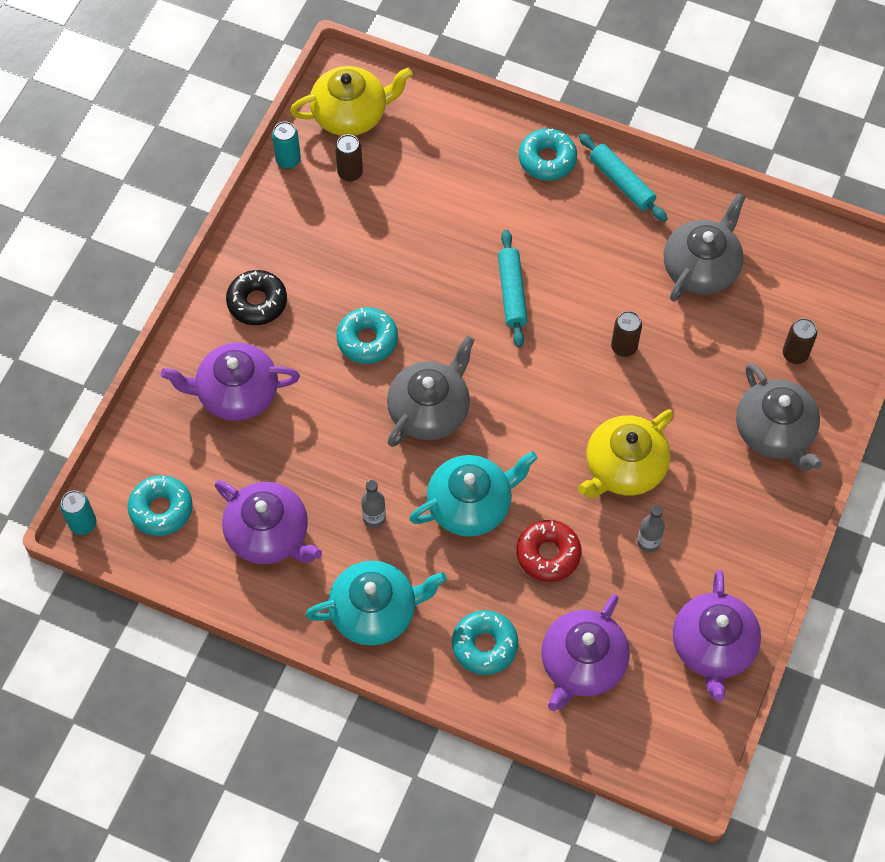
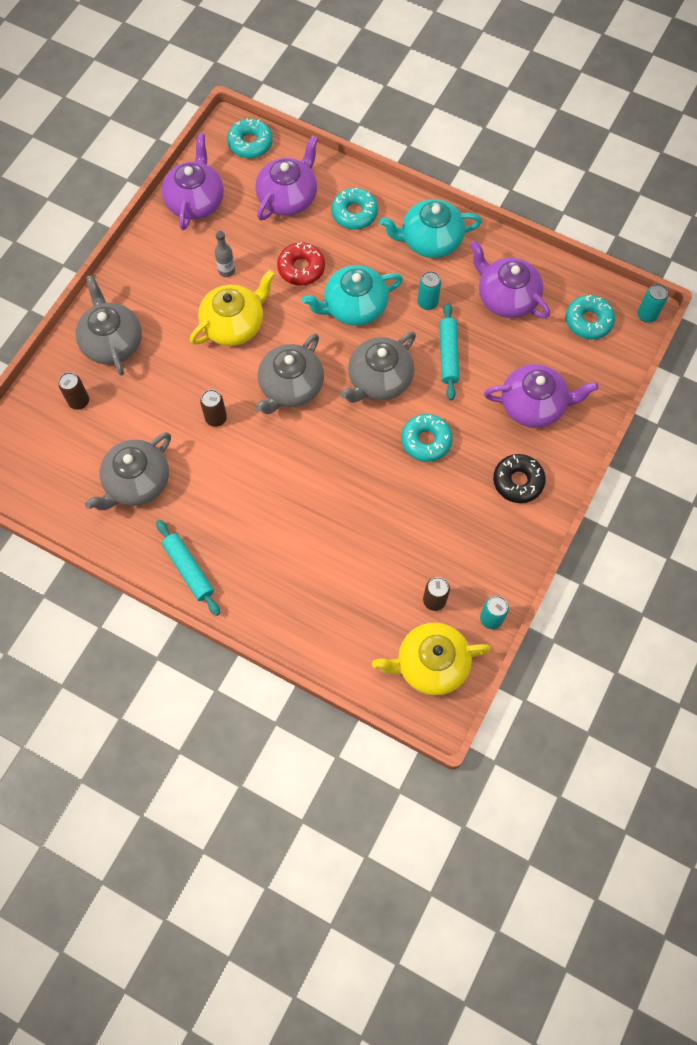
camera: 175 degrees left, 5 degrees up
(374, 518) = (427, 303): grey bottle -> turquoise can
(512, 293) = (301, 472): turquoise rolling pin -> turquoise rolling pin (448, 355)
(539, 392) = (290, 386): none -> grey teapot
(547, 159) = (252, 599): turquoise donut -> turquoise donut (250, 143)

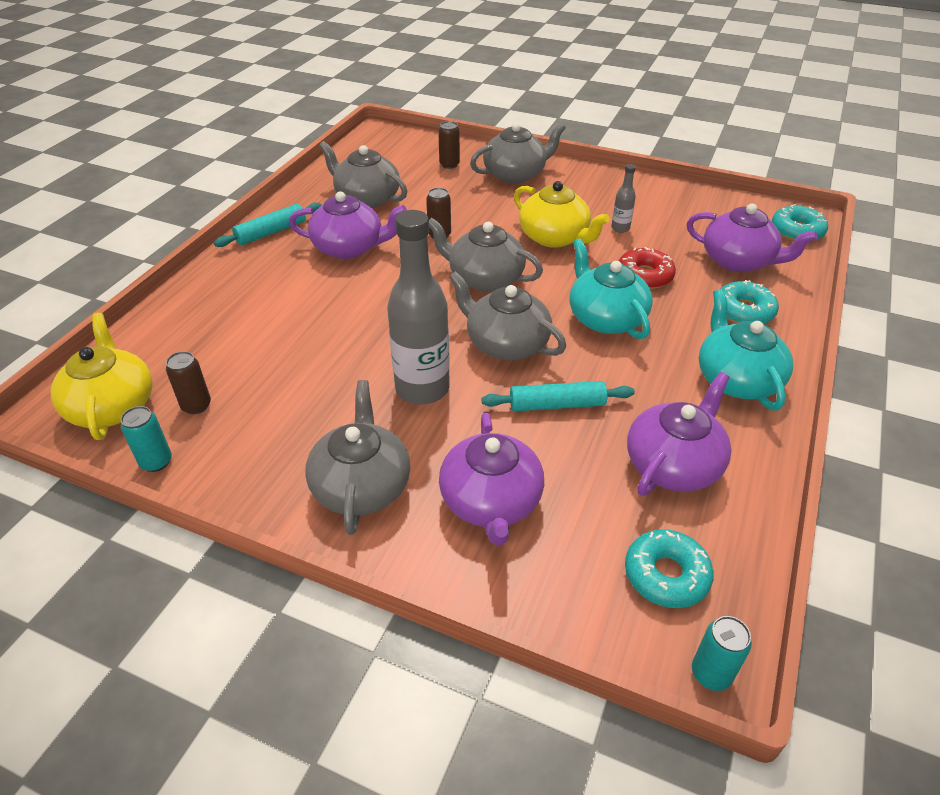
camera: 85 degrees right, 25 degrees down
(195, 201) = (699, 204): purple teapot -> purple teapot (349, 248)
(426, 441) = (422, 389): turquoise donut -> grey bottle
(427, 303) = (634, 381): turquoise can -> none
(518, 481) = (361, 486): black donut -> grey teapot

